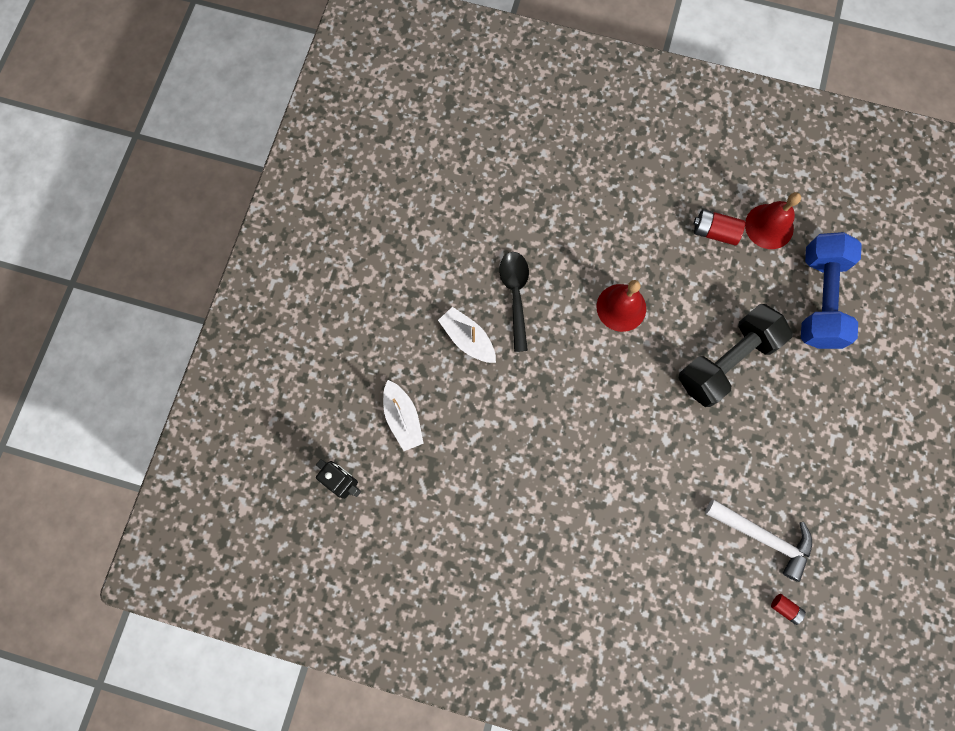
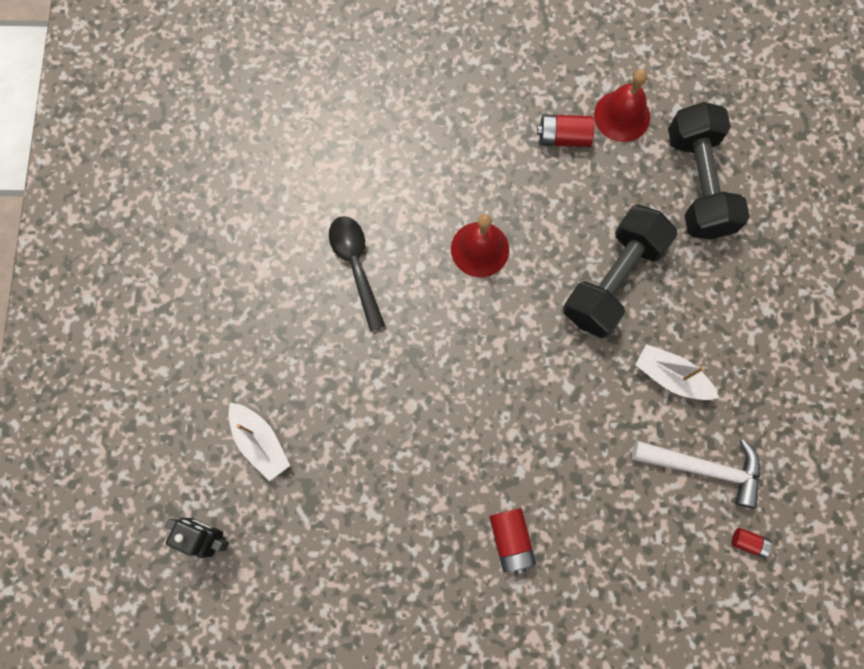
camera: 15 degrees left, 0 degrees up
(468, 339) = (313, 330): white boat -> white boat (671, 377)
(587, 552) = (511, 540): none -> red battery
(819, 299) = (698, 183): blue dumbbell -> black dumbbell

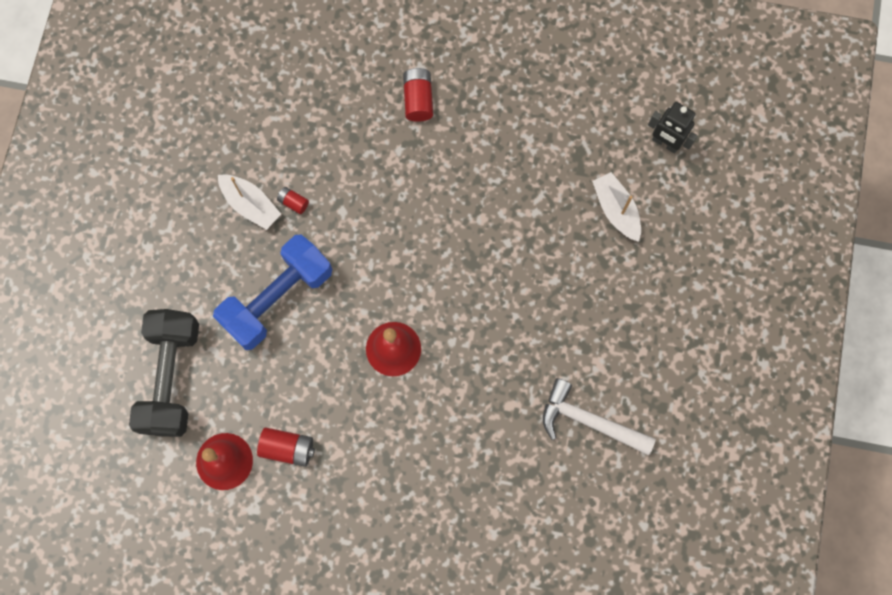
camera: 170 degrees left, 0 degrees up
(356, 266) = (511, 352): black spoon -> none
(613, 280) = (278, 298): black dumbbell -> blue dumbbell
(704, 468) = (245, 127): white hammer -> white hammer (588, 421)
(748, 542) = (227, 66): red battery -> red battery (293, 202)

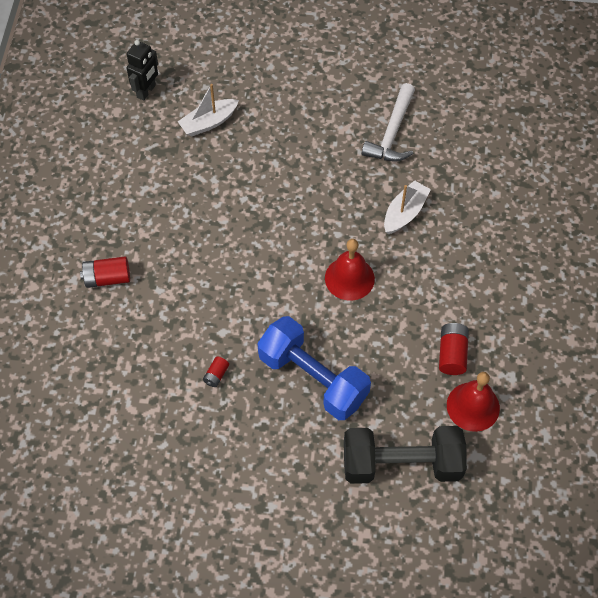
camera: 95 degrees left, 15 degrees down
(250, 205) = (221, 413): white boat -> white boat (404, 213)

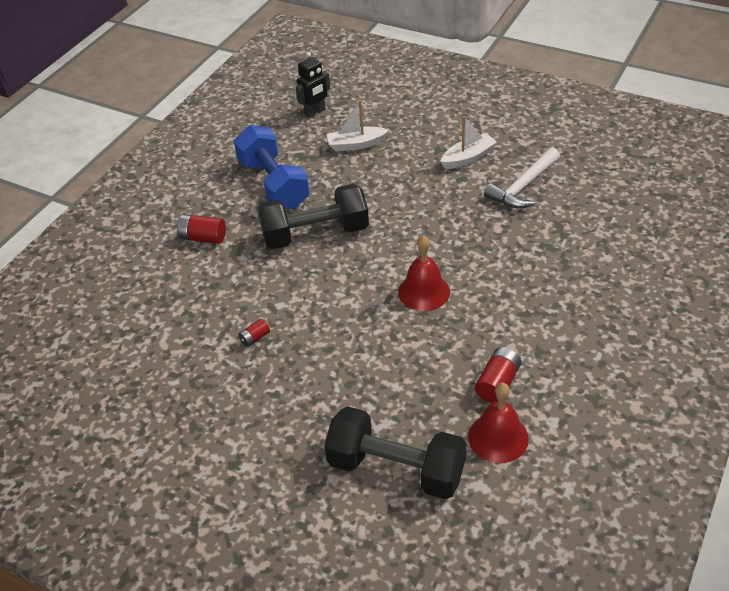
camera: 25 degrees right, 15 degrees down
(218, 242) = (315, 234): none -> black dumbbell
(313, 378) = (345, 366): blue dumbbell -> blue dumbbell (274, 184)
(404, 213) = (505, 252): white boat -> white boat (468, 158)

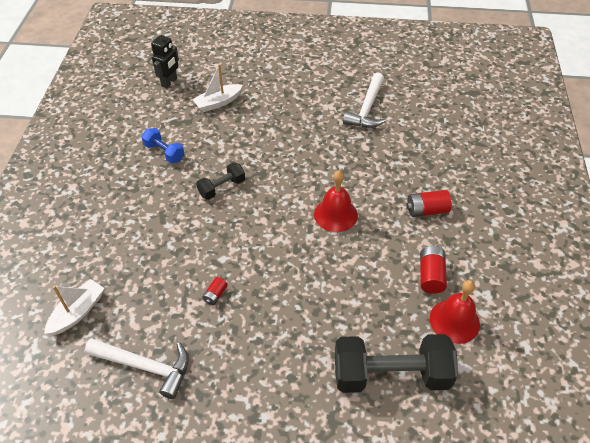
camera: 25 degrees left, 5 degrees up
(155, 385) = (145, 366): none -> white hammer
(203, 238) = (124, 216): red battery -> red battery (426, 210)
(274, 184) = (164, 152): blue dumbbell -> blue dumbbell, size x0.51
(315, 234) = (222, 188): black dumbbell -> black dumbbell, size x0.51
(468, 158) = (313, 94): white boat -> white boat (77, 312)

